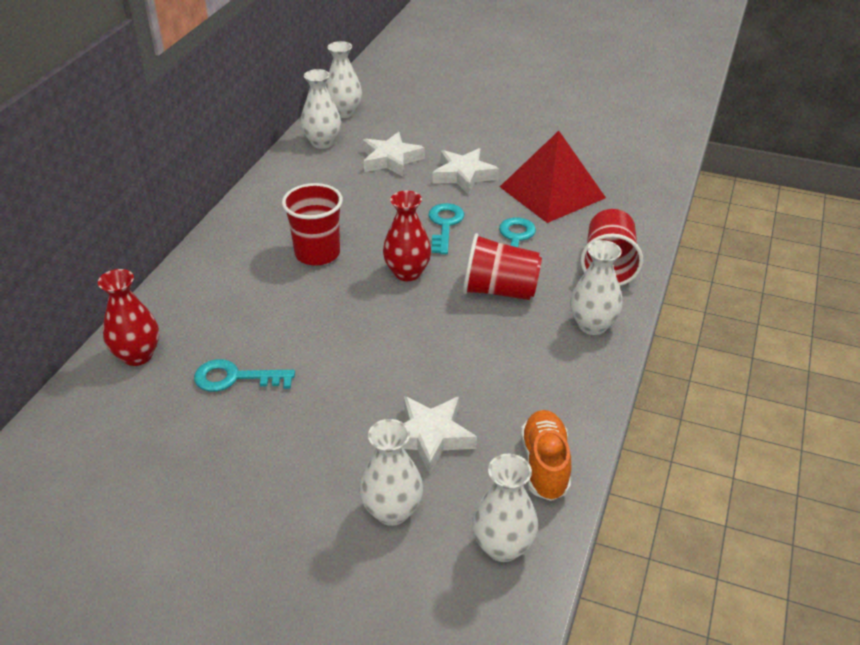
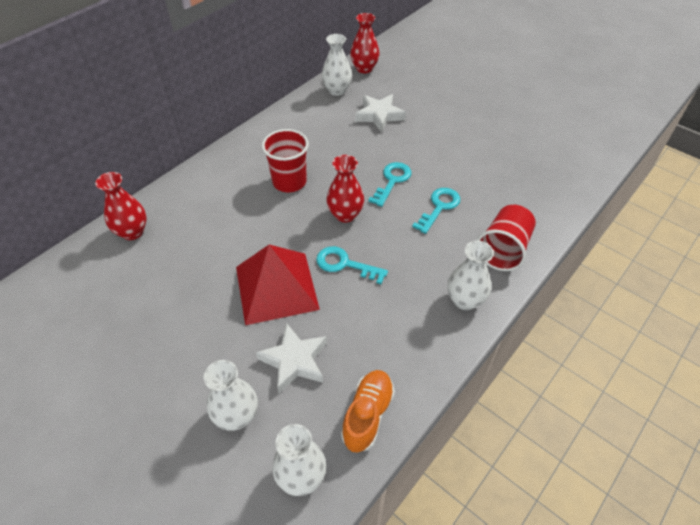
camera: 20 degrees right, 10 degrees up
(235, 378) = (185, 269): turquoise key -> turquoise key (345, 264)
(344, 112) = (364, 68): white vase -> red vase
(464, 175) = (427, 141): white star -> none
(499, 290) = (406, 249): red cup -> none
(552, 192) = (489, 172): red pyramid -> red pyramid (276, 287)

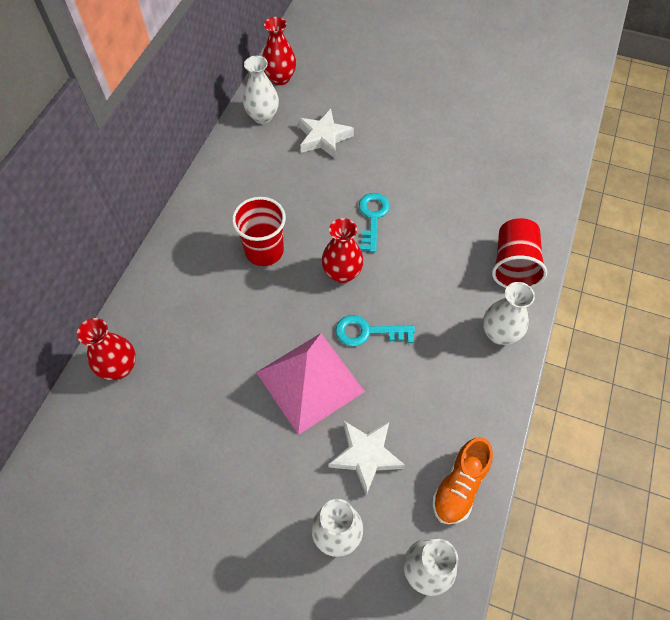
camera: 20 degrees left, 10 degrees up
(276, 287) = (309, 381): red pyramid -> pink pyramid
(367, 415) = (459, 486): orange shoe -> orange shoe turned 150 degrees counterclockwise
(439, 207) = (433, 235): turquoise key -> none

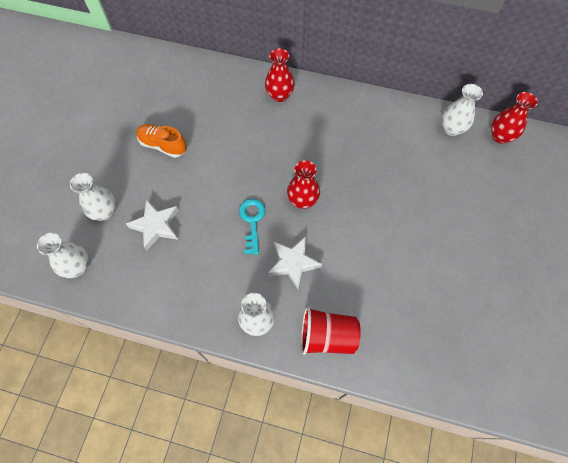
camera: 85 degrees right, 5 degrees up
(119, 367) = (217, 78): red vase -> red vase (279, 95)
(264, 251) = (316, 146): red cup -> none
(309, 381) = (210, 186): pink pyramid -> none
(324, 137) = (439, 176): white star -> white star (293, 263)
(372, 217) = (360, 219): turquoise key -> none
(459, 486) = (132, 288): orange shoe -> orange shoe (163, 145)

